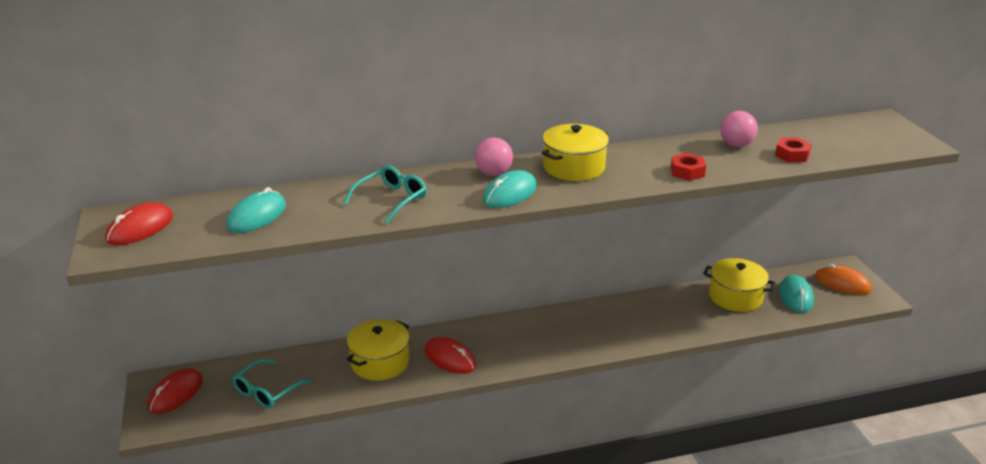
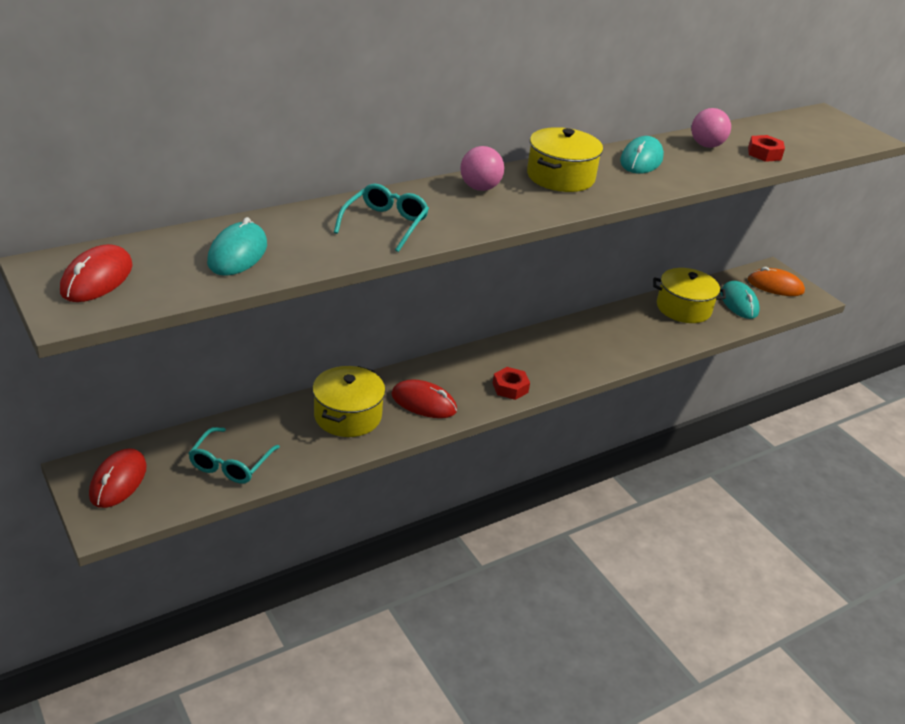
camera: 20 degrees left, 5 degrees up
(510, 194) = (512, 210): turquoise mouse -> turquoise mouse (641, 160)
(687, 172) = (676, 176): red nut -> red nut (510, 388)

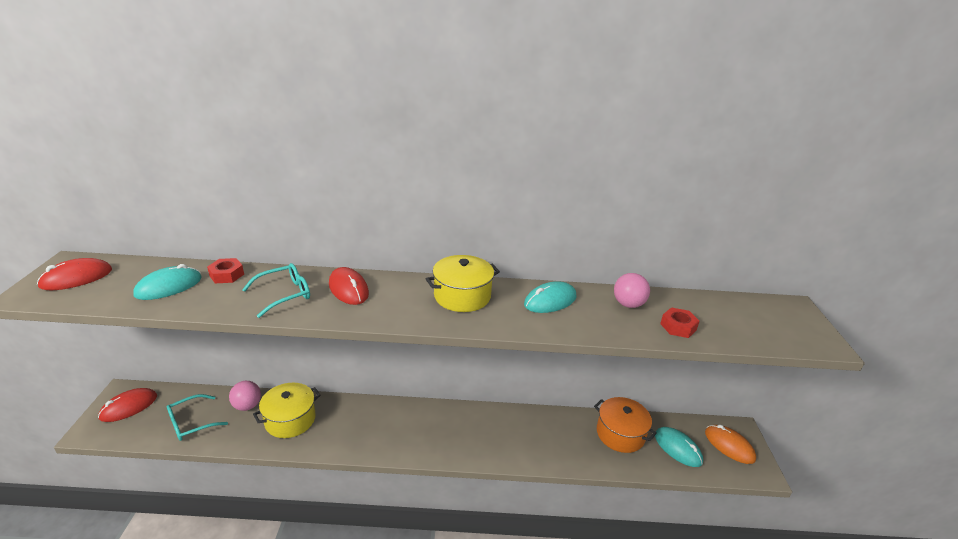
camera: 35 degrees right, 5 degrees down
(424, 403) = (345, 431): red mouse -> red mouse (348, 289)
(480, 188) = (389, 287): pink ball -> pink ball (247, 406)
(510, 388) = (414, 445): red nut -> red nut (227, 275)
(683, 308) = (620, 434): yellow pot -> orange pot
(739, 303) = (677, 448): turquoise mouse -> turquoise mouse turned 60 degrees counterclockwise

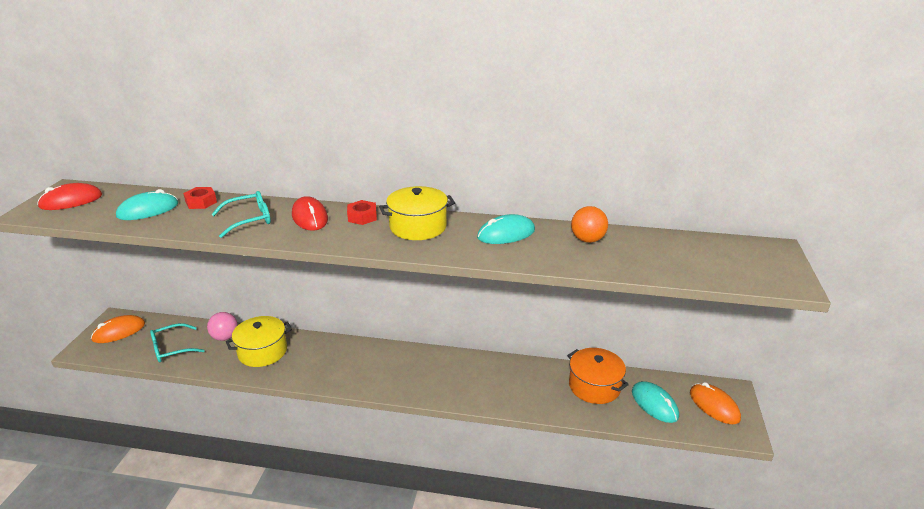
camera: 10 degrees right, 0 degrees up
(129, 407) = (119, 332): red mouse -> orange mouse
(628, 304) = (587, 240): pink ball -> orange ball
(678, 327) = (633, 261): red nut -> red nut (362, 217)

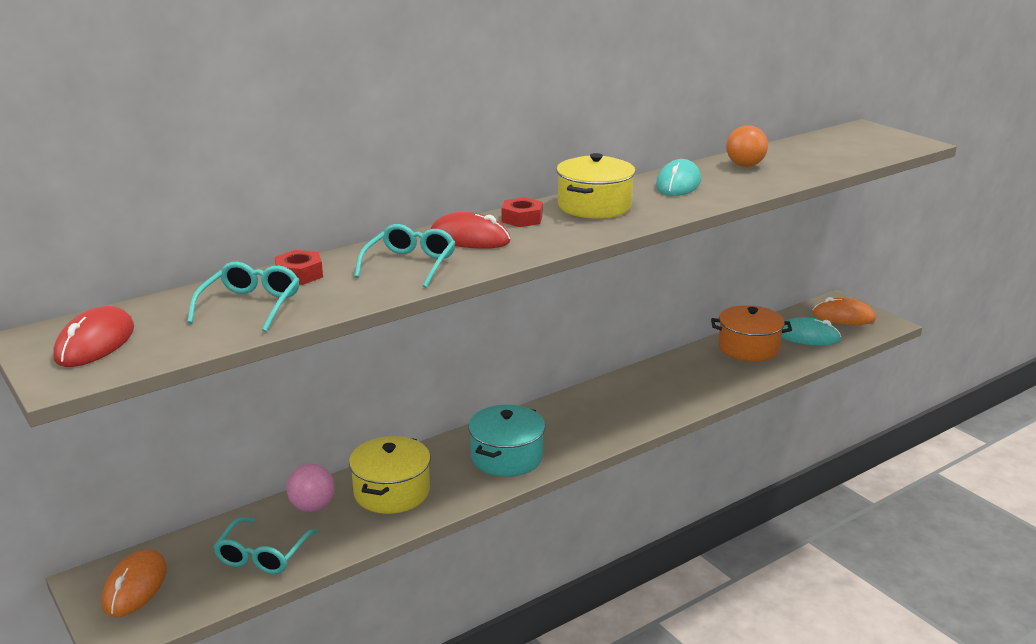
camera: 45 degrees left, 5 degrees down
(148, 210) = (250, 306): turquoise mouse -> turquoise glasses
(337, 367) = (506, 457): none -> turquoise pot

